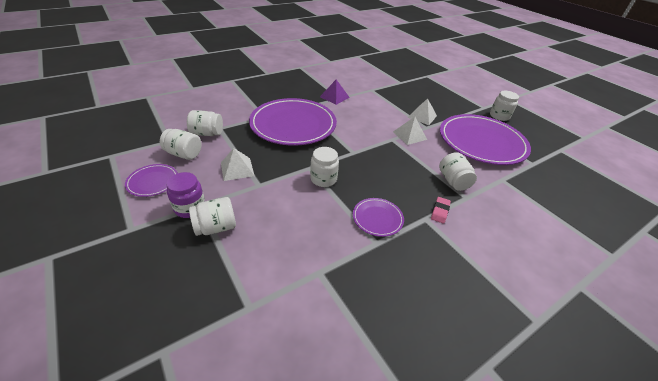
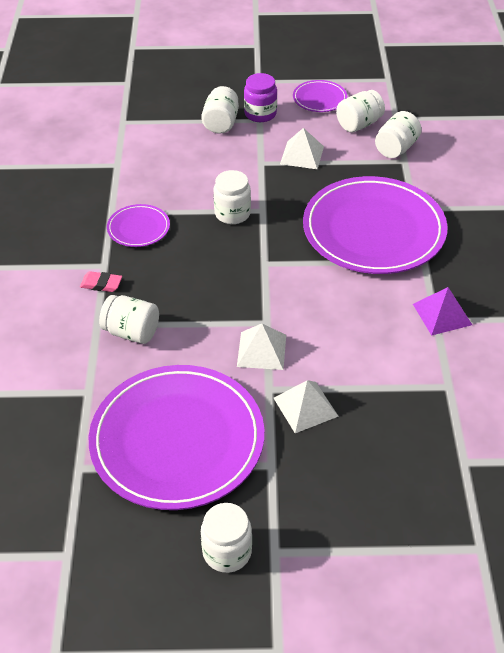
camera: 125 degrees right, 5 degrees up
(440, 211) = (101, 284): pink eraser -> pink eraser turned 45 degrees counterclockwise

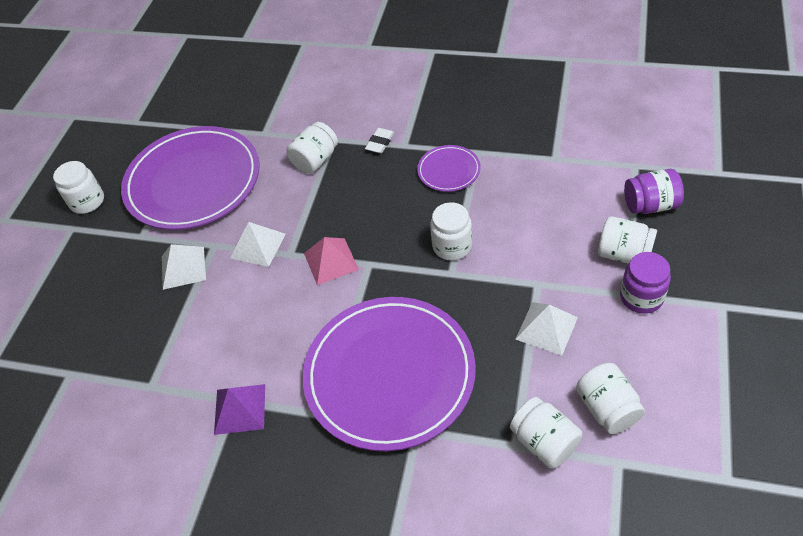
camera: 110 degrees right, 5 degrees up
(101, 284) = (380, 143): pink eraser -> white eraser
(167, 113) = (650, 205): none -> purple jar
(268, 289) = (331, 261): none -> pink pyramid
(319, 99) = (674, 372): purple plate -> none

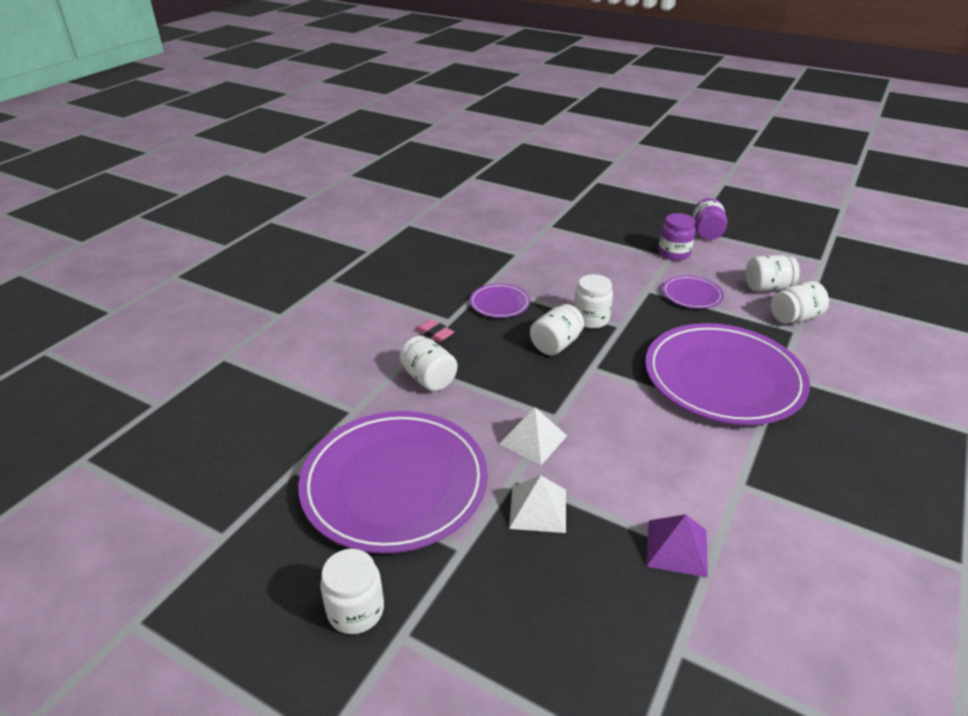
camera: 80 degrees left, 15 degrees down
(239, 409) = (750, 482): purple pyramid -> purple pyramid (677, 548)
(331, 261) = (578, 391): pink pyramid -> none
(380, 143) = (435, 333): white eraser -> pink eraser
(546, 328) = (692, 295): white pyramid -> purple plate
(623, 254) = (632, 250): white jar -> white jar (556, 344)
(650, 205) = (590, 230): purple jar -> purple jar (707, 232)

